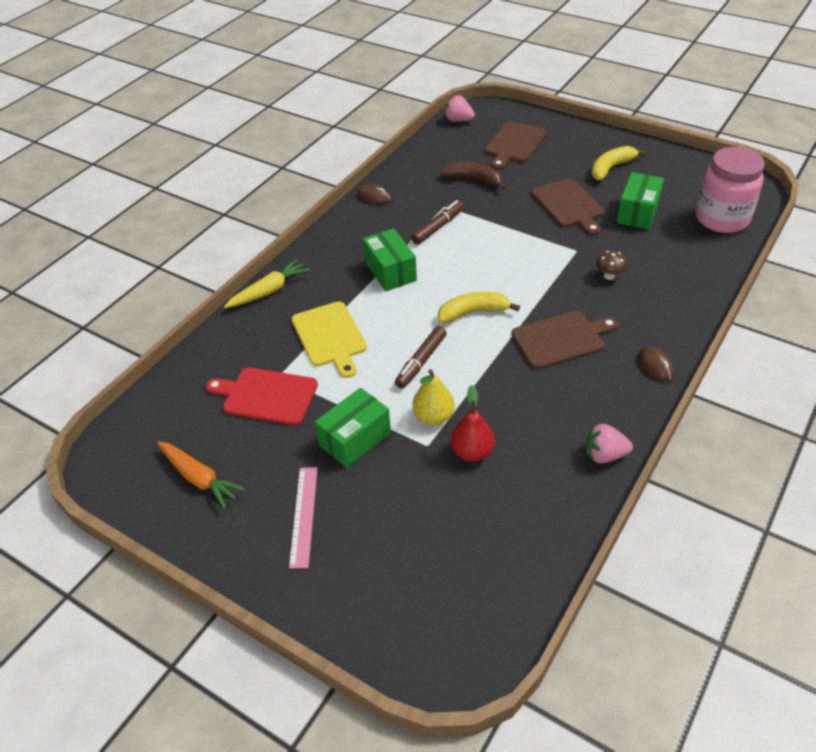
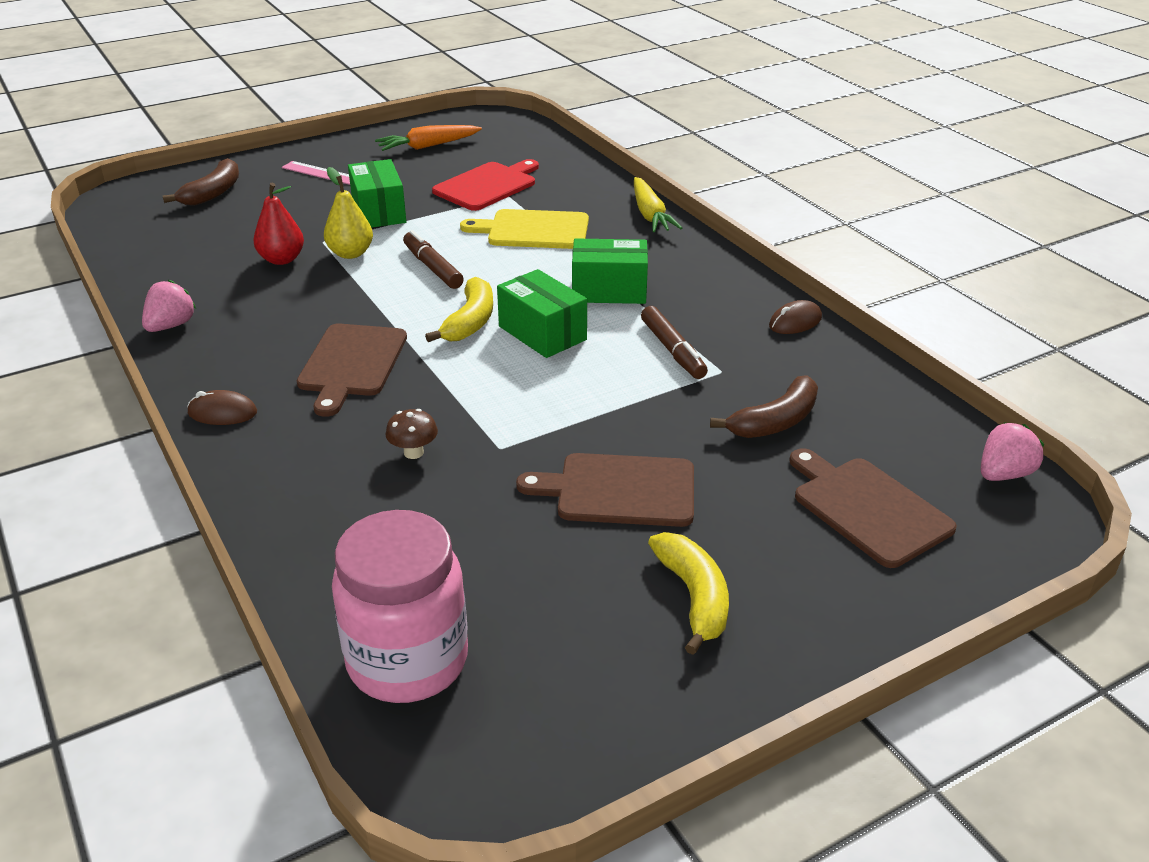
camera: 115 degrees right, 10 degrees down
(394, 588) = (213, 193): none -> brown banana
(637, 212) = (528, 559): green box -> green box (542, 333)

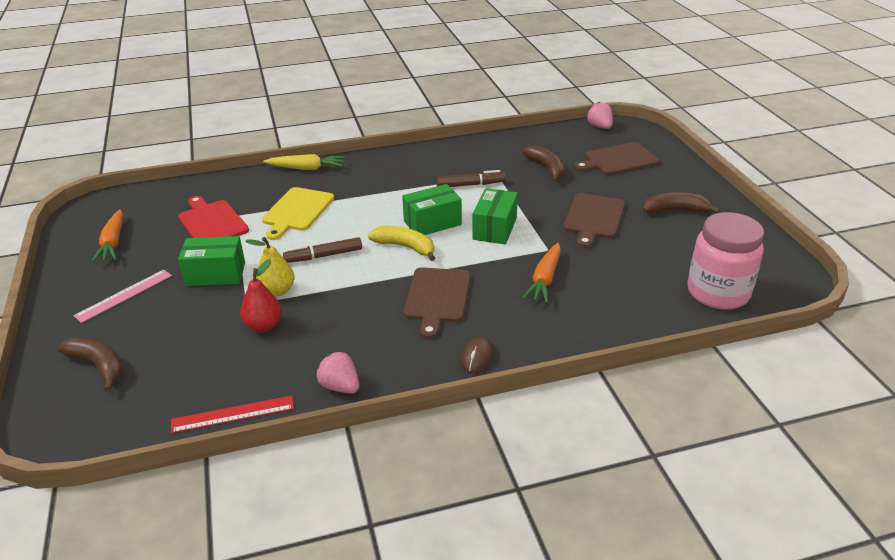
camera: 75 degrees left, 0 degrees up
(132, 274) = (233, 414): none -> red ruler
(351, 364) = (437, 298): brown cutting board -> brown cutting board turned 75 degrees clockwise
(413, 452) = (544, 279): brown mushroom -> orange carrot
(609, 290) = (394, 195): green box -> green box (495, 228)
(694, 597) = (675, 210): yellow banana -> brown banana
(795, 322) = (458, 147): brown mouse -> none

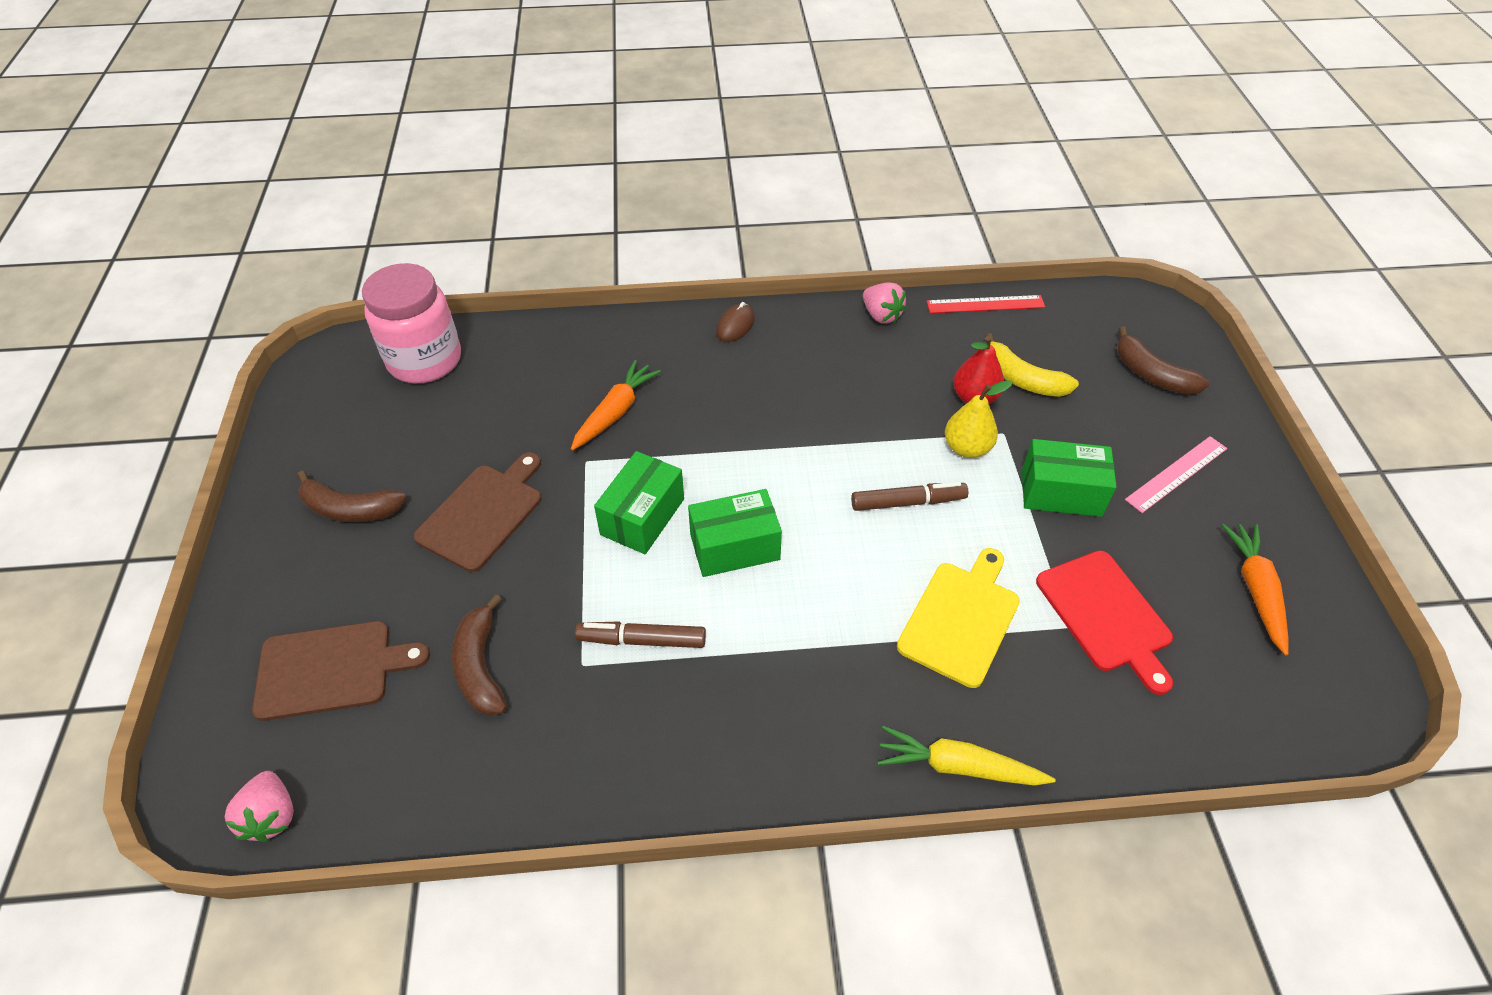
camera: 170 degrees left, 15 degrees up
(405, 247) = (786, 500): yellow banana -> yellow banana (1022, 379)
(437, 298) = (760, 405): brown cutting board -> none

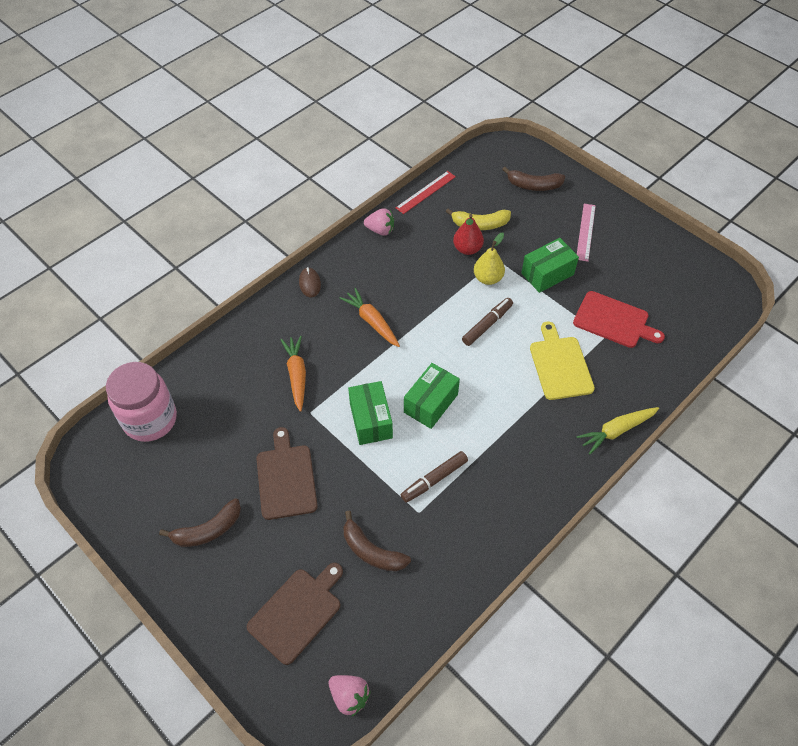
camera: 40 degrees left, 5 degrees up
(1255, 590) = (658, 268): orange carrot -> orange carrot (371, 321)

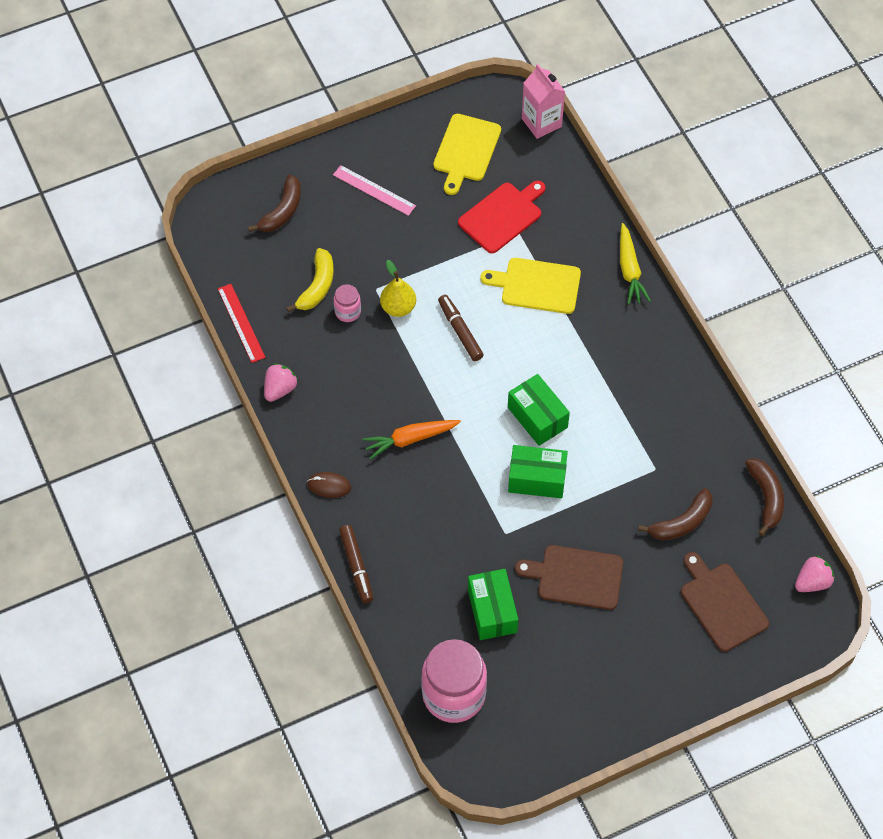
camera: 70 degrees left, 5 degrees up
(208, 530) = (609, 664): brown banana -> brown banana (766, 497)
(297, 375) = (452, 533): orange carrot -> none
(434, 479) = (625, 443): brown marker -> brown marker (356, 566)
(467, 249) = (348, 312): red pear -> pink jar
(547, 274) = (416, 249): green box -> green box (492, 611)
(661, 278) = (466, 151): none -> yellow cutting board
(725, 321) = (541, 122): none -> pink carton

